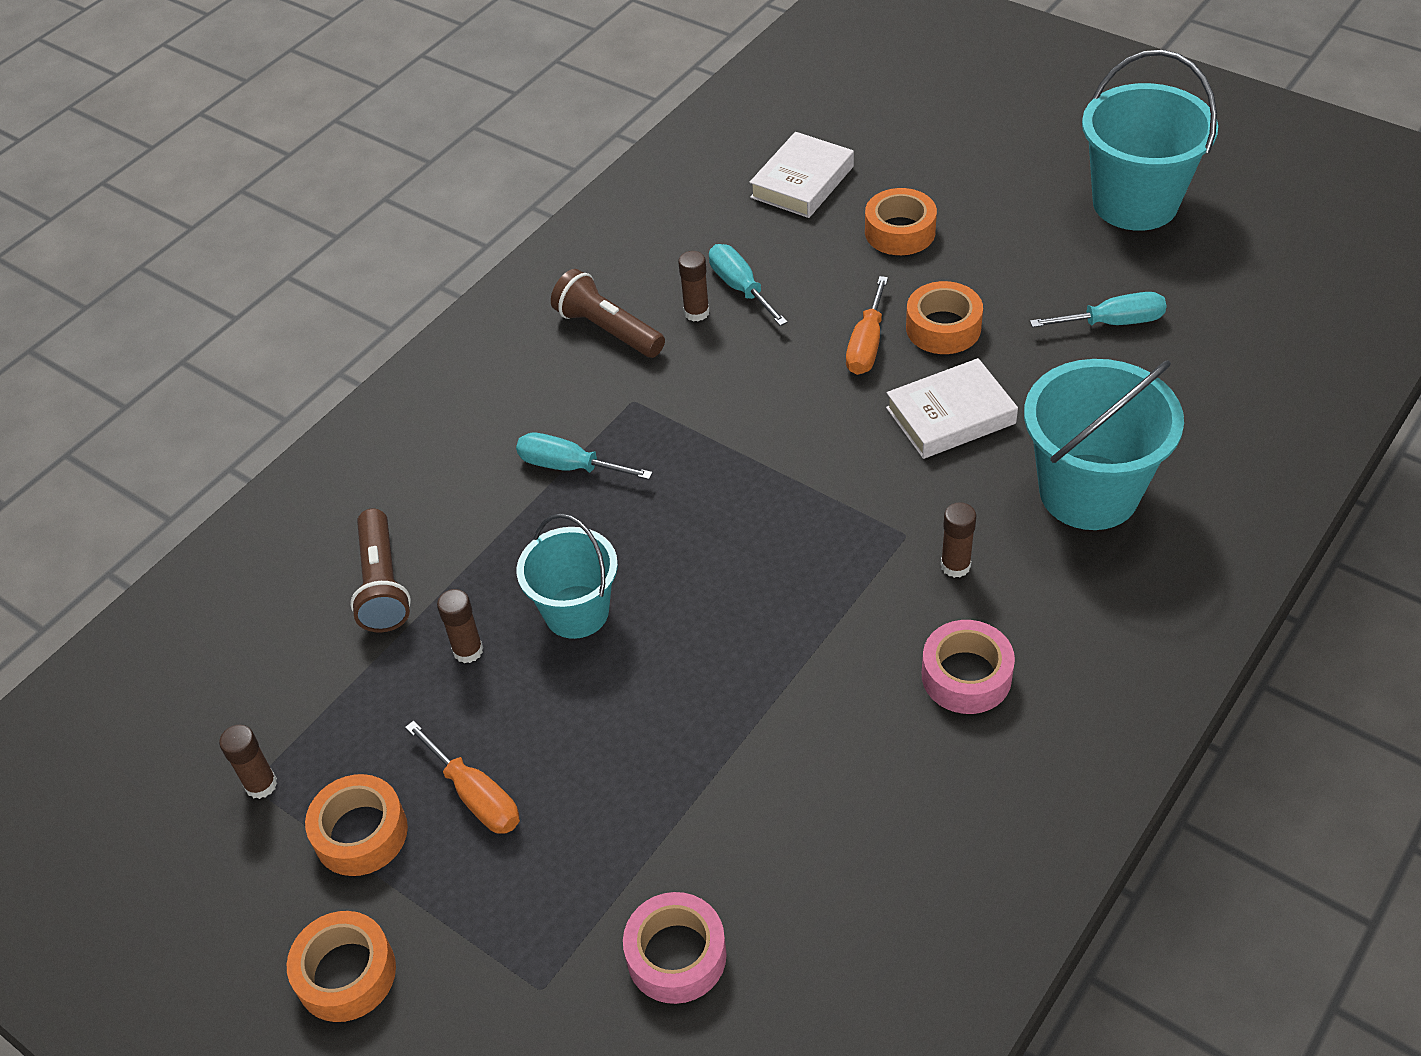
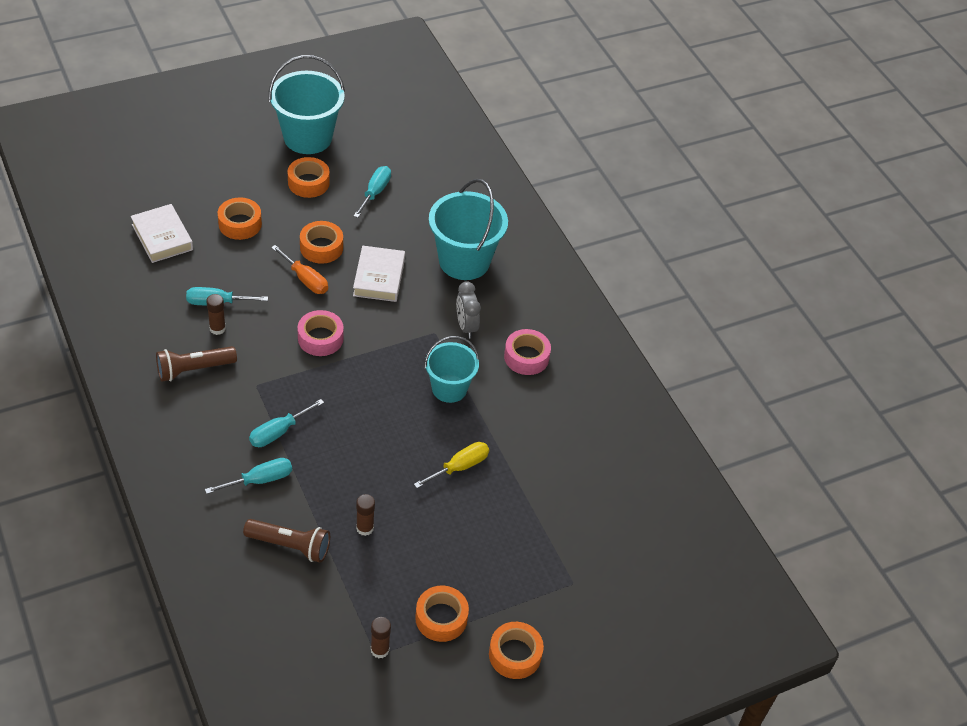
camera: 70 degrees left, 0 degrees up
(473, 493) = (260, 480): none -> turquoise screwdriver
(476, 796) = (455, 563): orange screwdriver -> none
(576, 612) = (377, 474): turquoise bucket -> turquoise bucket (449, 388)
(666, 705) = (460, 467): none -> yellow screwdriver
(676, 955) = (589, 527): pink tape -> pink tape (320, 338)
(955, 566) = (466, 326): brown glue stick -> grey clock
(1050, 250) = (308, 183): none -> orange tape

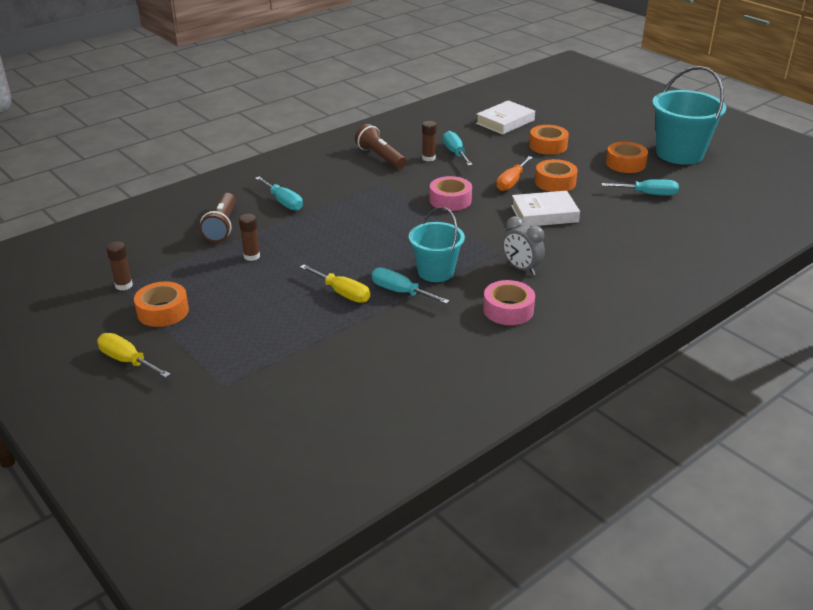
camera: 80 degrees right, 15 degrees down
(278, 432) = (336, 201): turquoise screwdriver -> turquoise screwdriver (400, 292)
(464, 261) = (607, 253): turquoise bucket -> none
(466, 326) = (521, 268): grey clock -> grey clock turned 105 degrees counterclockwise
(515, 655) = (127, 361): orange tape -> yellow screwdriver

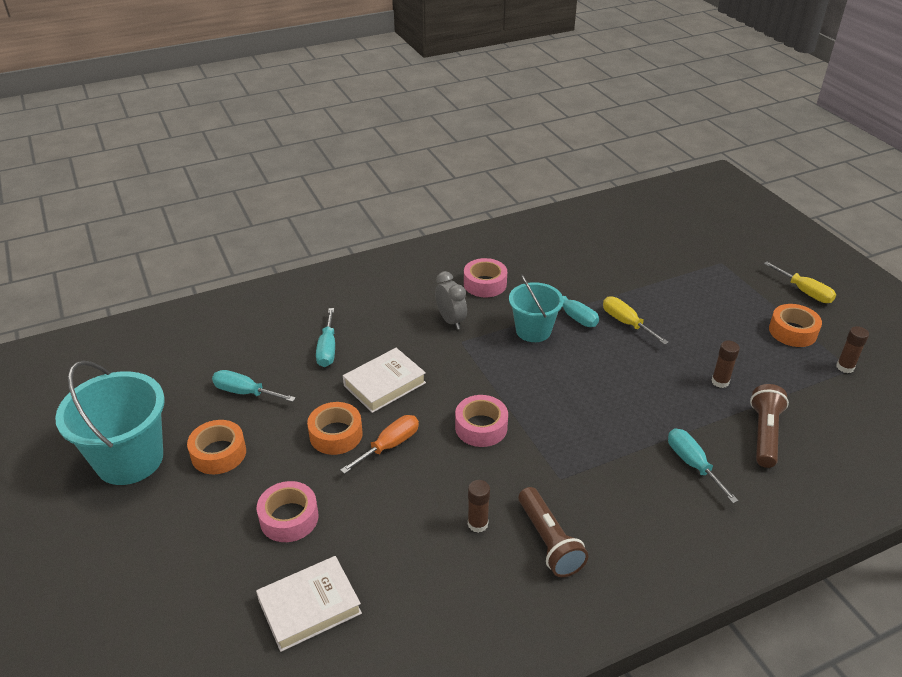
camera: 165 degrees left, 5 degrees up
(455, 153) = (433, 529): turquoise screwdriver -> turquoise screwdriver (327, 349)
(544, 214) = (384, 384): white book -> white book turned 45 degrees counterclockwise
(548, 146) = (289, 518): orange tape -> pink tape

